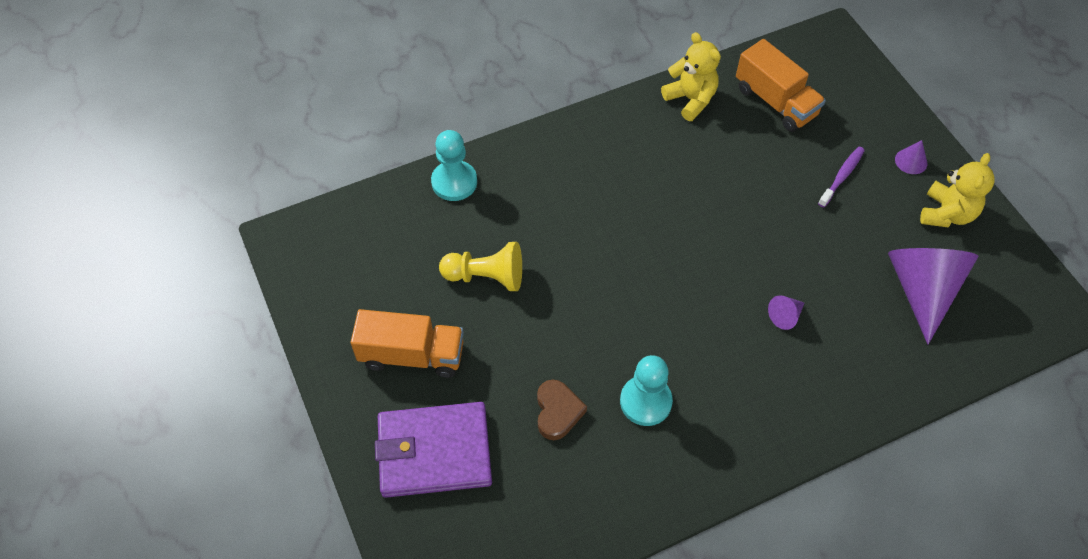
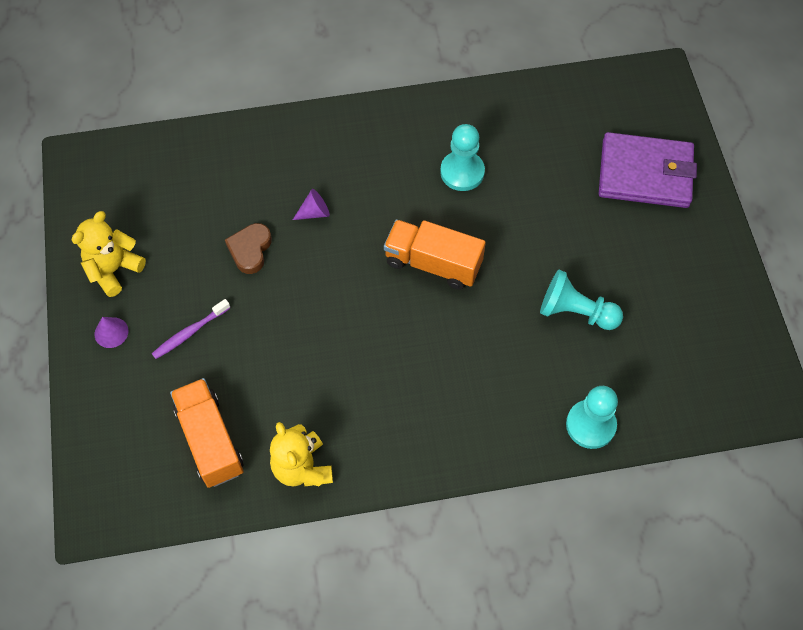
camera: 165 degrees left, 5 degrees up
(412, 355) = (655, 255): orange truck -> orange truck (433, 263)
(486, 277) = (575, 312): yellow pawn -> turquoise pawn
(557, 412) = (537, 181): brown heart -> brown heart (250, 250)
(922, 290) = (183, 206): purple cone -> none

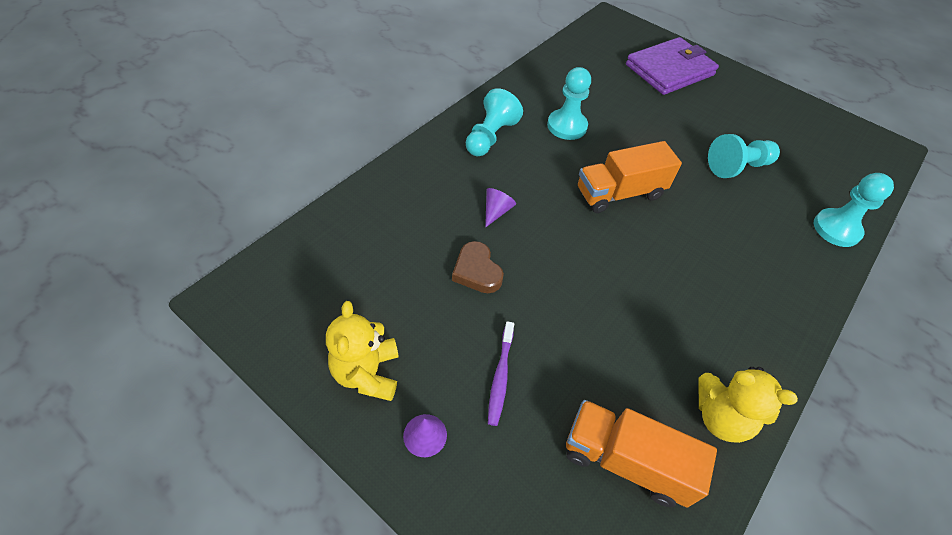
camera: 45 degrees left, 10 degrees down
(382, 141) = (490, 137): none -> turquoise pawn

